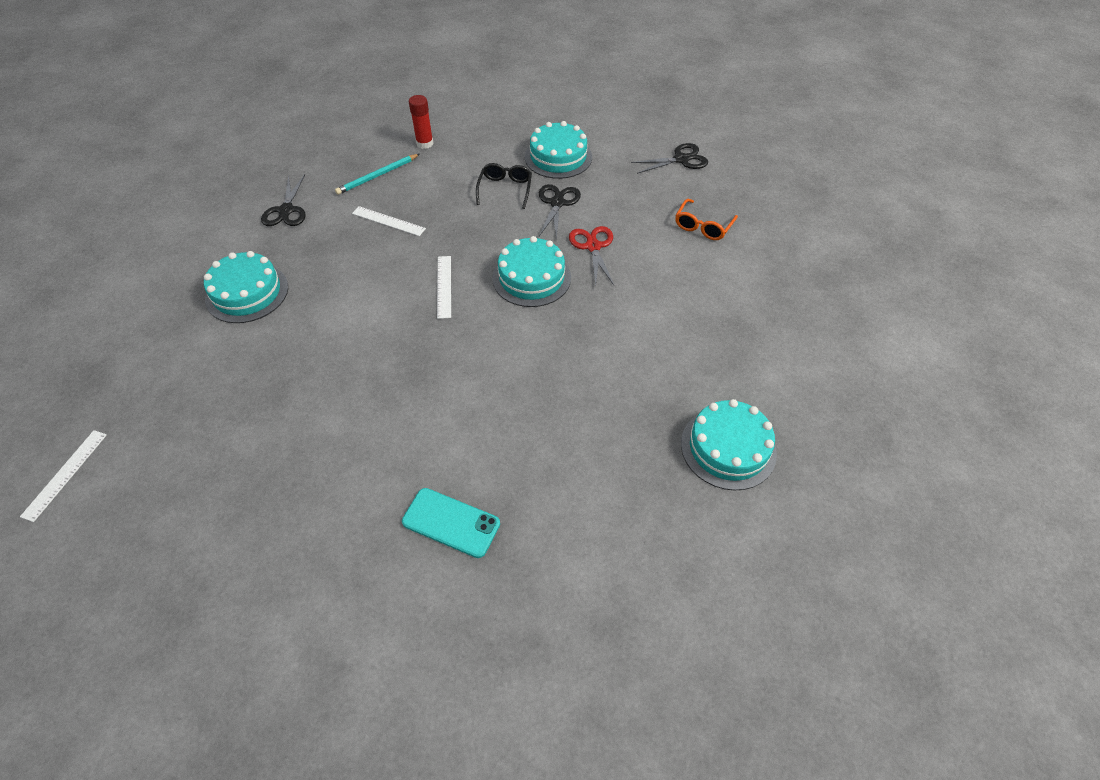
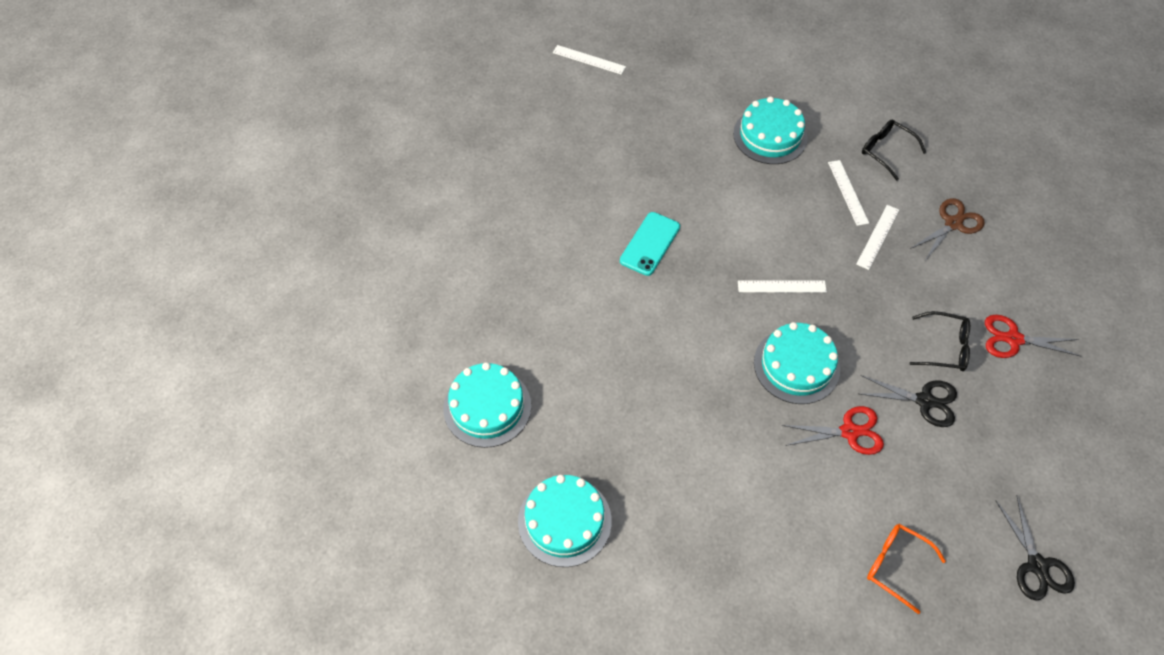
camera: 95 degrees right, 5 degrees up
(286, 210) = (887, 151): black scissors -> black glasses
(333, 238) = (848, 192): none -> white ruler
(377, 176) = (953, 223): turquoise pencil -> brown scissors
(425, 143) = (1022, 267): red glue stick -> none
(451, 523) = (517, 291): turquoise phone -> turquoise phone (649, 244)
(495, 154) = (1013, 339): none -> red scissors
(558, 157) = (1018, 409): turquoise cake -> turquoise cake (487, 407)

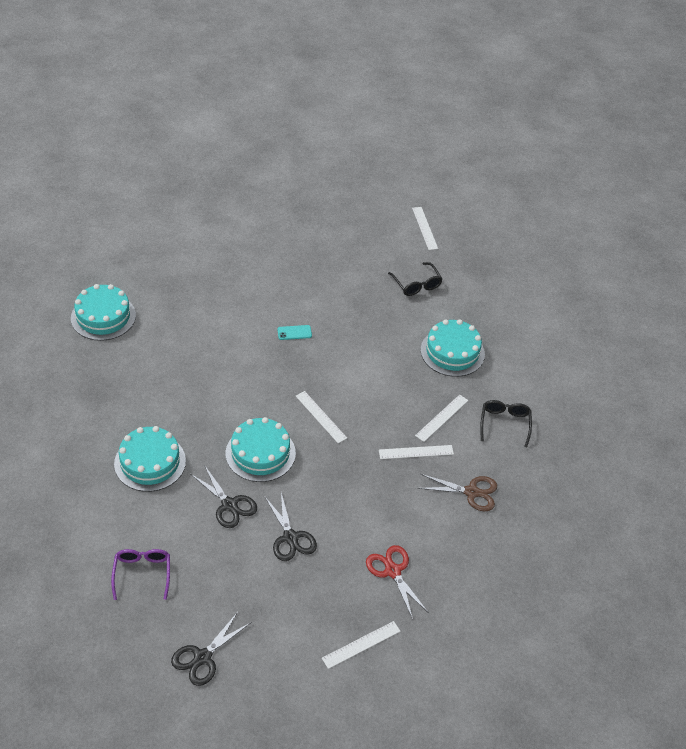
camera: 50 degrees right, 10 degrees down
(564, 521) = (51, 390): turquoise cake -> turquoise cake (150, 462)
(649, 244) = (294, 332): turquoise phone -> turquoise phone, size x0.57
(849, 432) = (229, 505): red scissors -> black scissors
(896, 566) = (142, 574): orange glasses -> purple glasses
(943, 347) = (348, 531): black glasses -> black glasses (416, 284)
(1087, 415) = (361, 644): none -> white ruler

